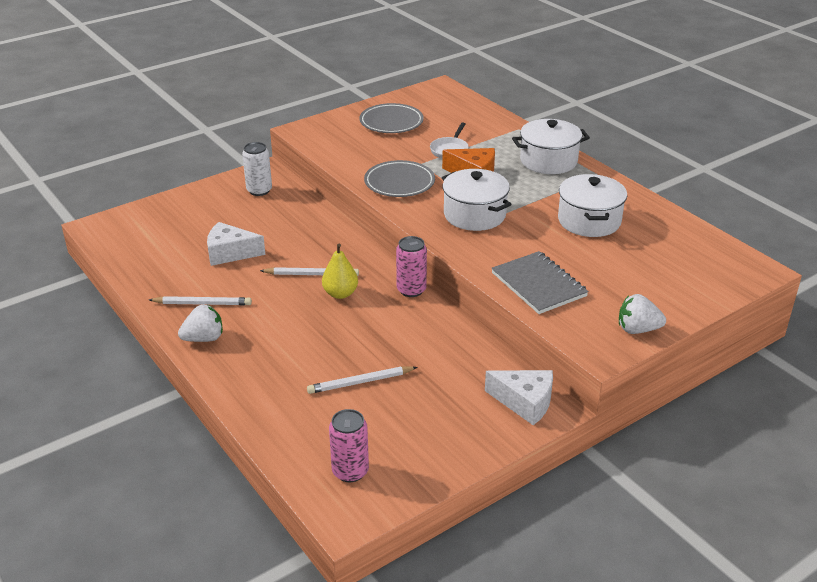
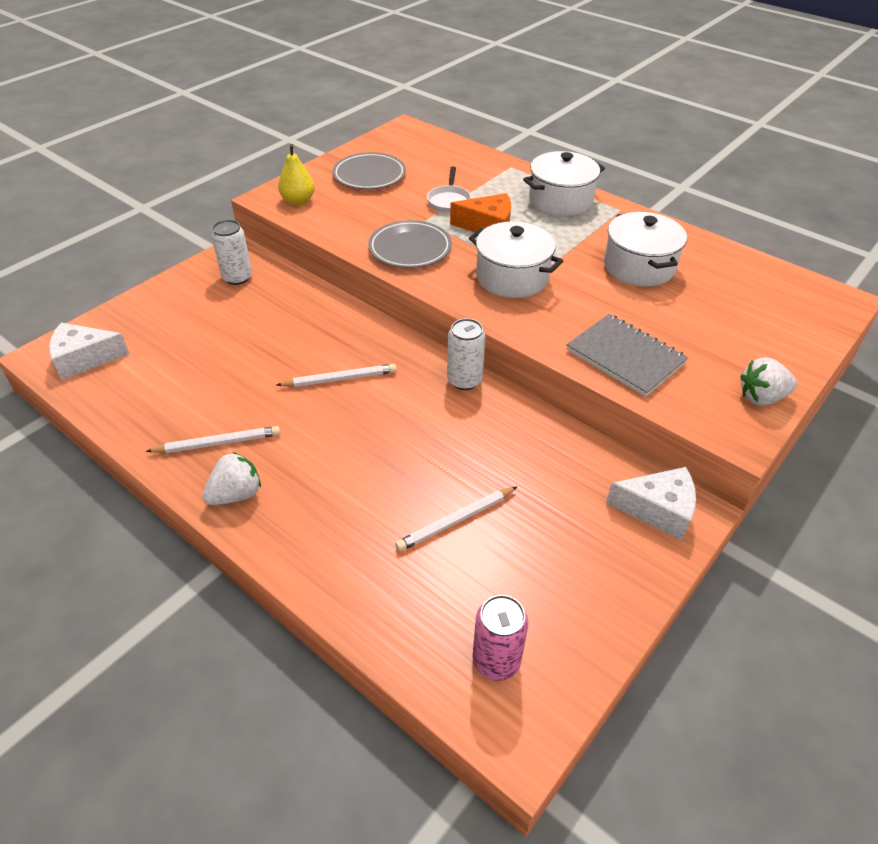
camera: 15 degrees left, 10 degrees up
(230, 253) = (229, 366): white cheese -> white cheese (84, 359)
(340, 294) = (384, 399): yellow pear -> yellow pear (298, 201)
(411, 290) = (464, 380): pink can -> white can

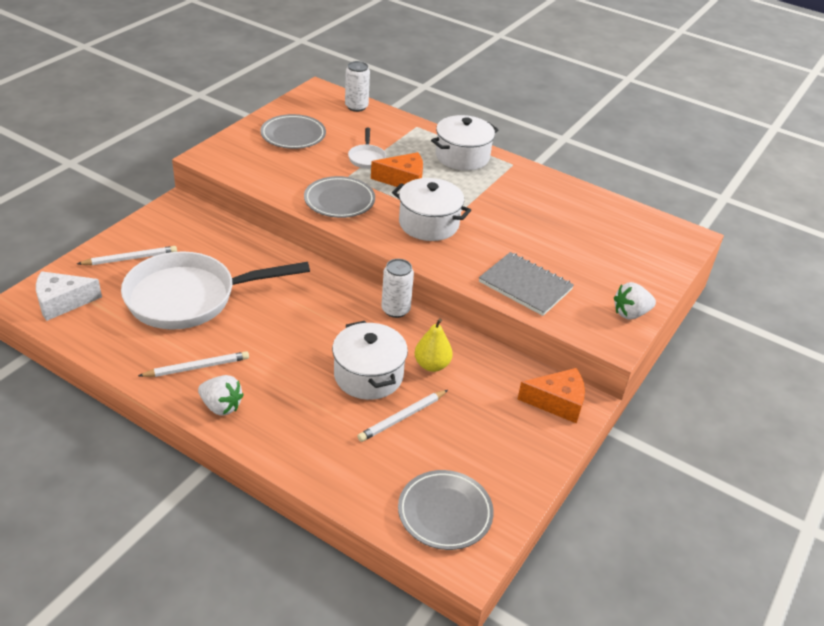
camera: 10 degrees left, 5 degrees down
(227, 358) = (190, 298): none -> white pan
(236, 494) = (221, 406): white strawberry -> white strawberry turned 75 degrees clockwise
(237, 277) = (184, 228): white can -> white can (356, 107)
(298, 201) = (233, 159): yellow pear -> yellow pear (432, 365)
(340, 379) = (291, 312): white pencil -> white pencil (130, 259)
(496, 660) = (445, 513): pink can -> grey plate
(639, 267) = (531, 212): white pot -> white pot (368, 375)
(658, 510) = (557, 402): white cheese -> orange cheese

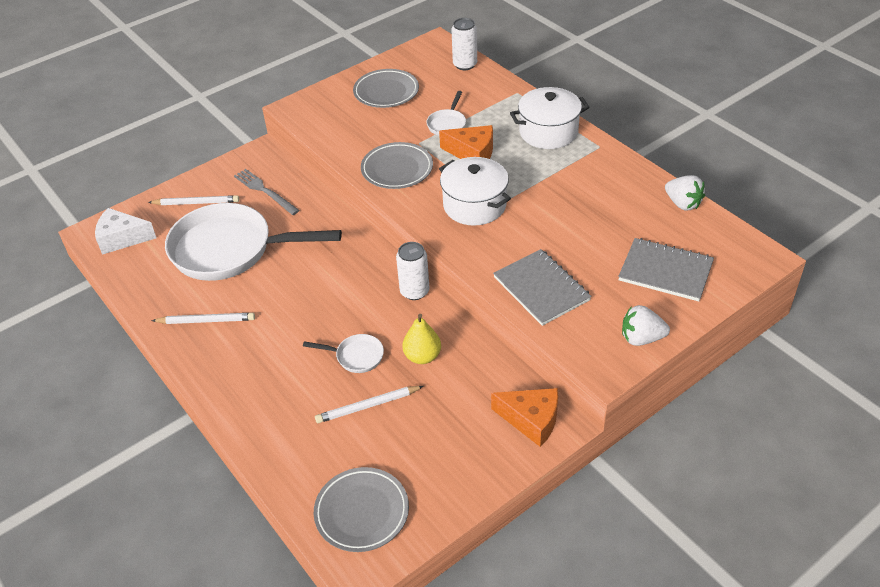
camera: 25 degrees right, 5 degrees up
(199, 239) = (264, 191): none -> grey fork
(221, 406) = (210, 363): white strawberry -> white strawberry (682, 203)
(368, 375) = (356, 356): white pot -> white pan
(621, 257) = (665, 271): none -> grey notebook

